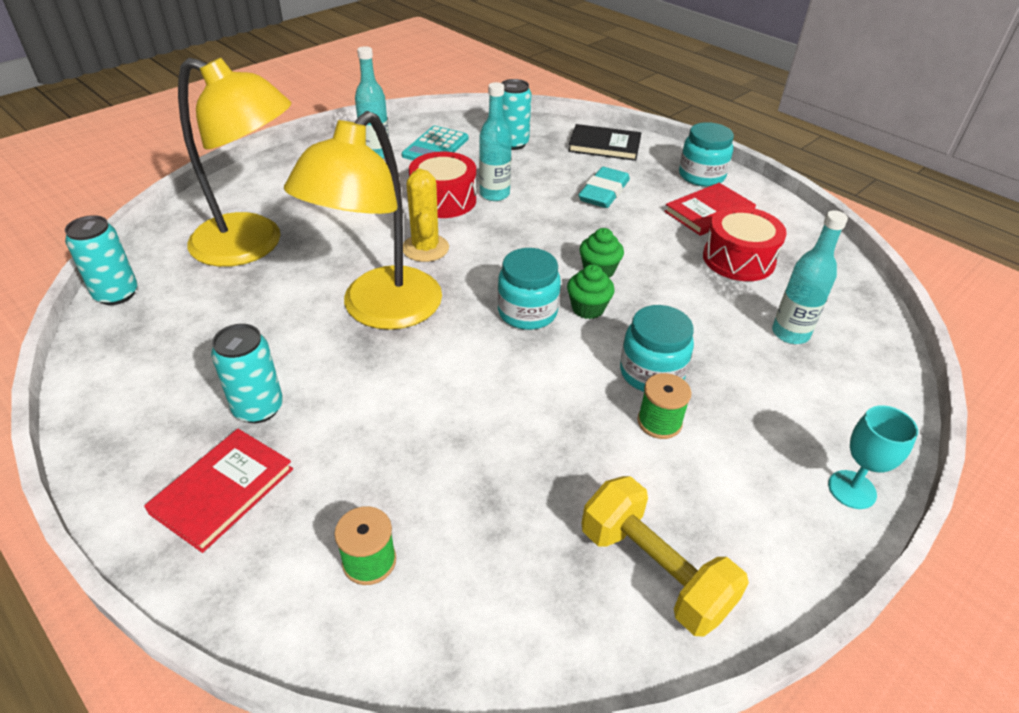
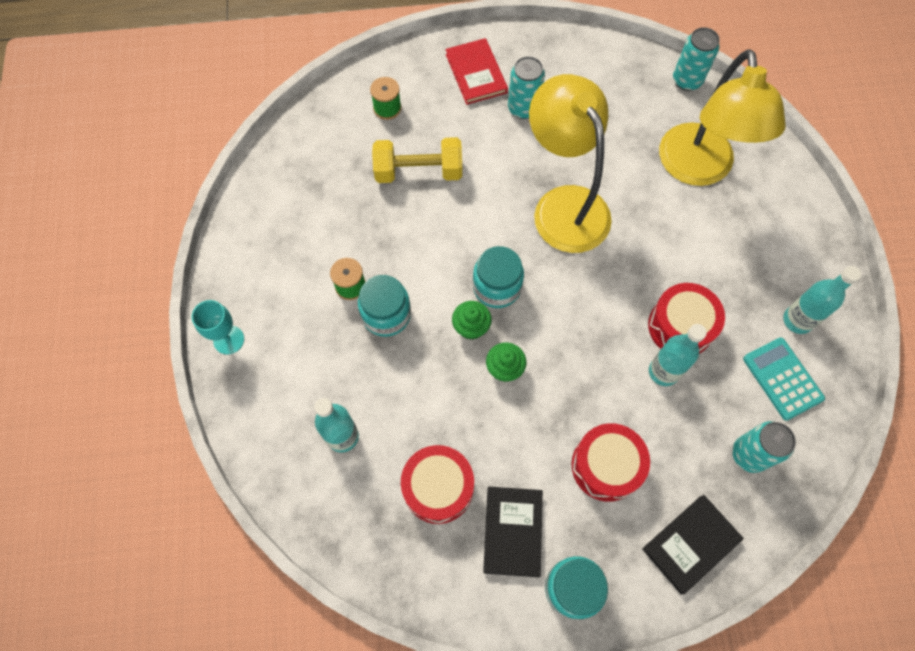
camera: 130 degrees right, 25 degrees up
(252, 245) = (698, 169): yellow lamp -> yellow lamp turned 60 degrees counterclockwise
(425, 248) = (618, 272): yellow cactus -> none
(603, 192) = (606, 466): turquoise eraser -> red drum
(654, 571) = (281, 209): yellow dumbbell -> yellow dumbbell (418, 171)
(709, 212) = (512, 531): red book -> black book

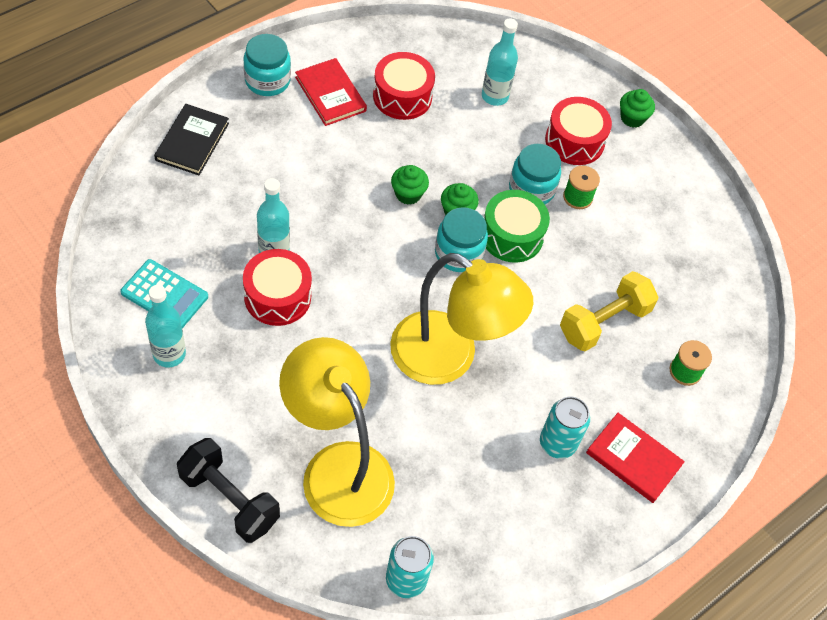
camera: 140 degrees right, 10 degrees down
(228, 340) = (632, 118): turquoise goblet -> green cupcake
(438, 280) = (512, 235): none -> green drum
(512, 531) = (330, 94): black book -> red book
(606, 466) = (285, 163): red drum -> red drum (574, 141)
(749, 454) = (171, 221): turquoise can -> none
(790, 186) = (229, 499): none -> black dumbbell

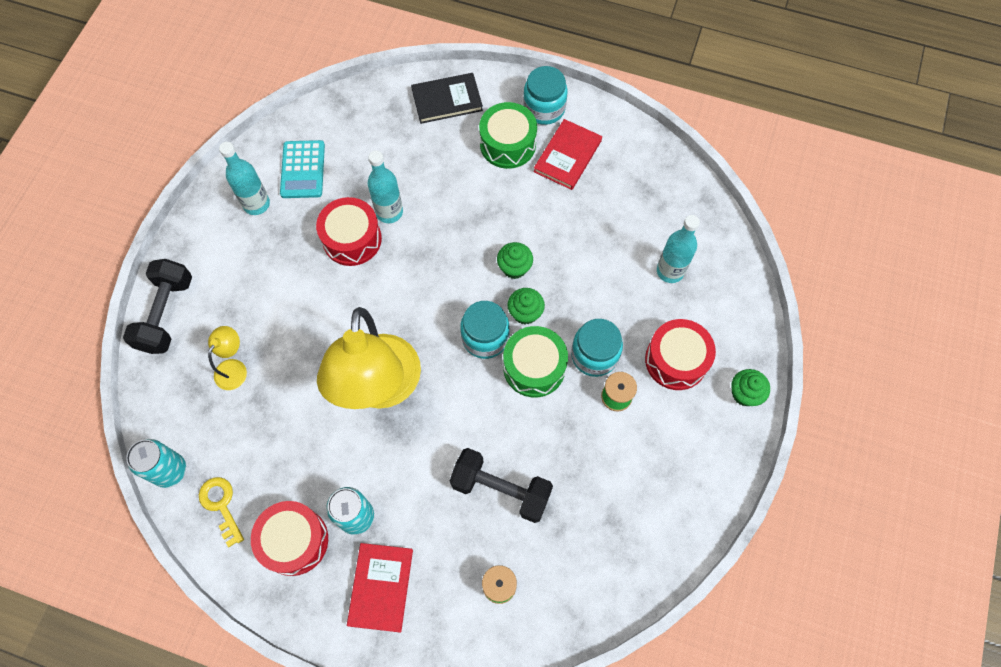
camera: 65 degrees right, 10 degrees up
(280, 126) = (507, 144): none -> green drum
(337, 467) = (234, 368): yellow lamp -> yellow lamp, size x0.42
(402, 96) = (609, 205): red drum -> red drum (294, 541)
(473, 551) = (221, 506): none -> yellow key
(604, 322) = (501, 489): yellow dumbbell -> black dumbbell

